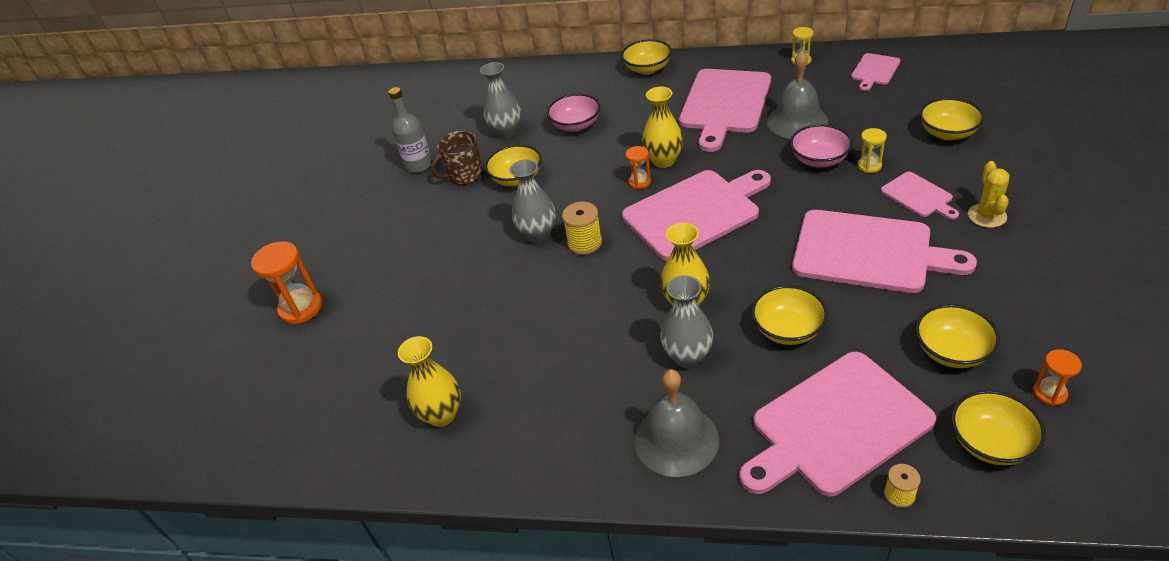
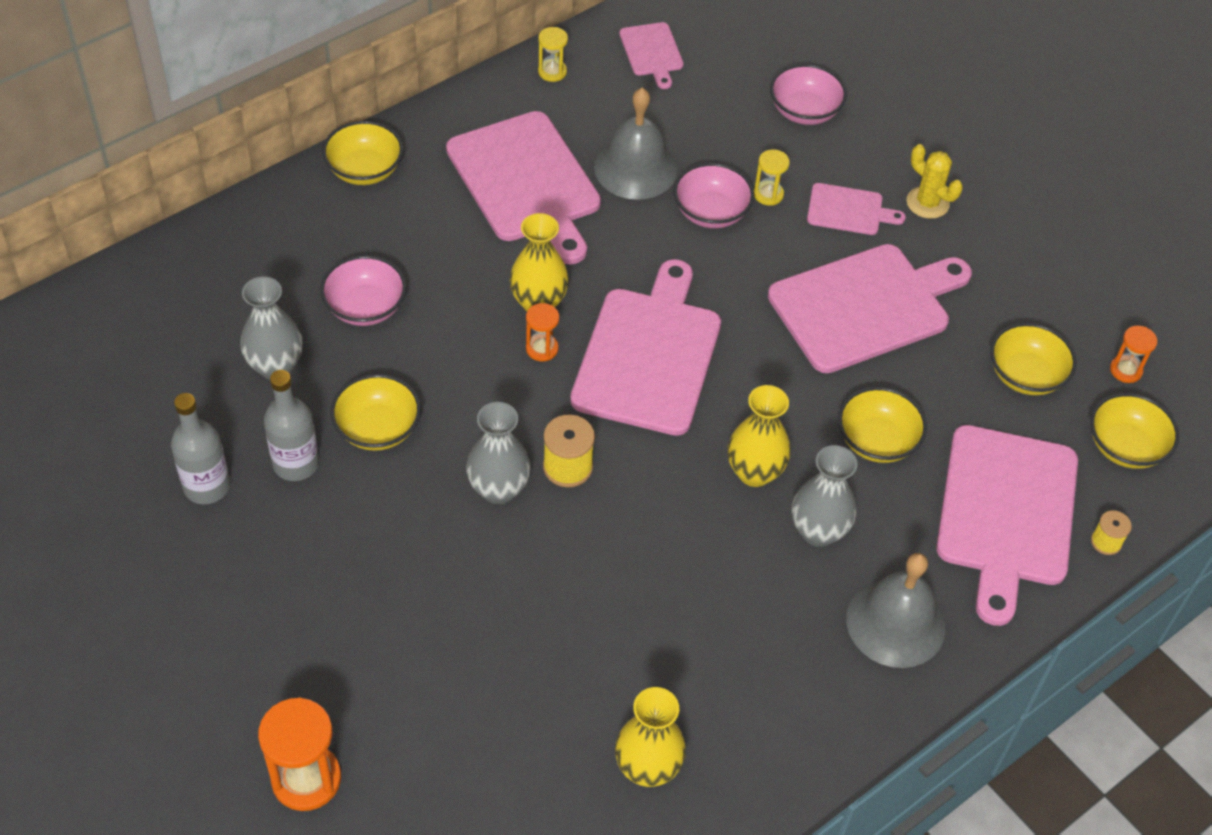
camera: 55 degrees left, 10 degrees up
(464, 175) = (296, 463): brown mug -> grey bottle
(947, 133) = (804, 111): yellow bowl -> pink bowl

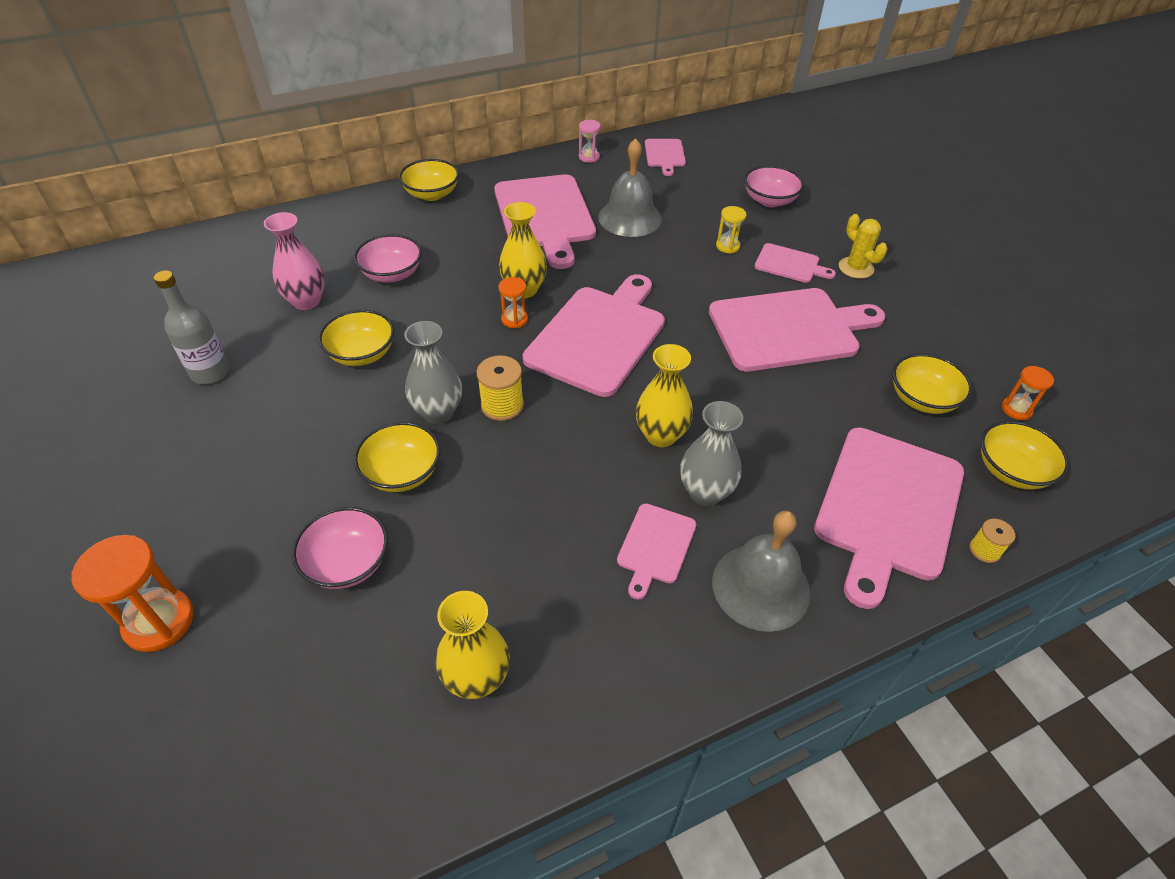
camera: 15 degrees right, 5 degrees down
(275, 366) = (306, 301): grey vase -> pink vase
(296, 463) = (286, 368): grey bottle -> none
(552, 72) = (589, 157): yellow hourglass -> pink hourglass
(711, 212) = (679, 251): pink bowl -> pink bowl (347, 563)
(782, 601) = (655, 546): none -> pink cutting board
(877, 441) = (777, 428): yellow bowl -> yellow bowl (402, 473)

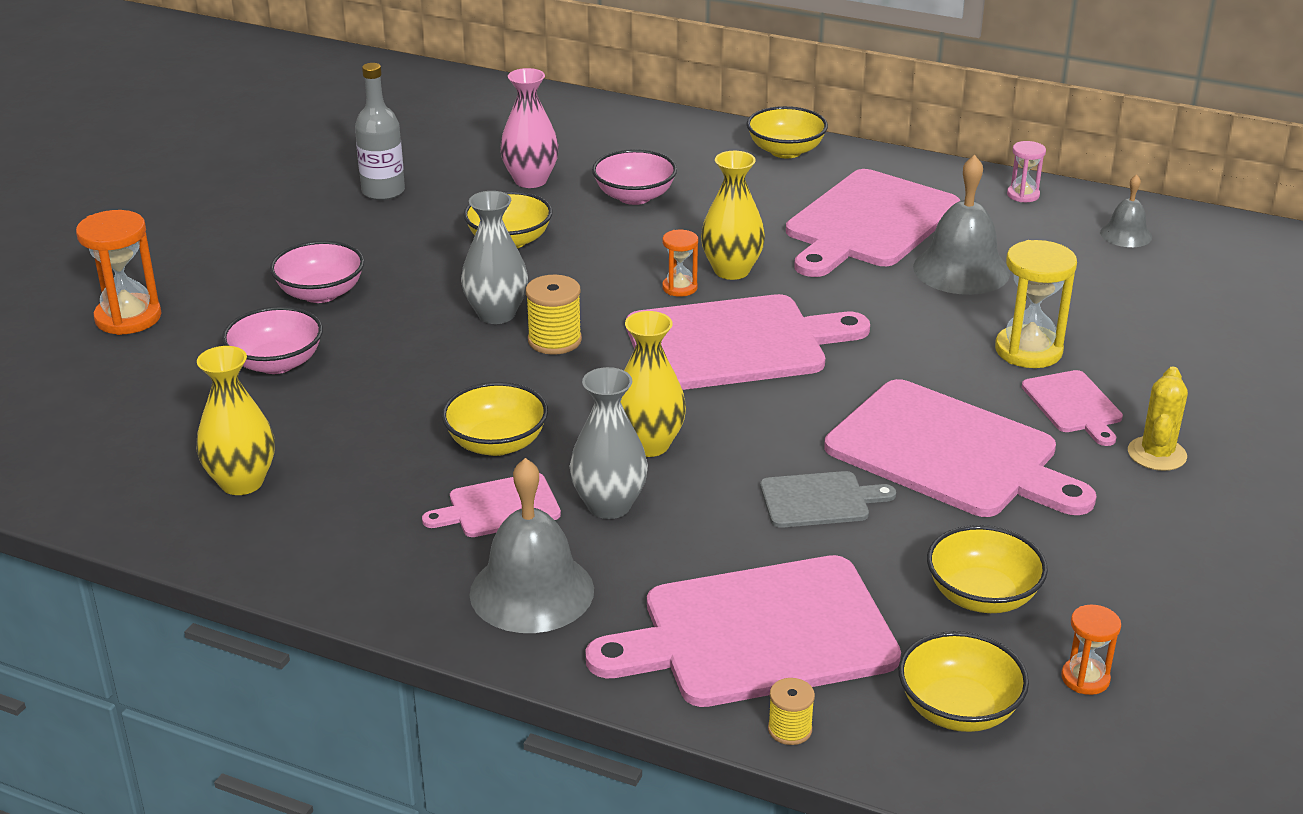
camera: 50 degrees right, 15 degrees down
(402, 473) = (402, 335): yellow bowl -> yellow bowl (496, 443)
(664, 155) = (1126, 234): pink cutting board -> grey bell
(727, 246) = (1028, 350): yellow hourglass -> yellow hourglass, size x1.80
(769, 200) = (1177, 339): pink bowl -> pink bowl (320, 293)
(785, 402) = (819, 500): none -> grey cutting board

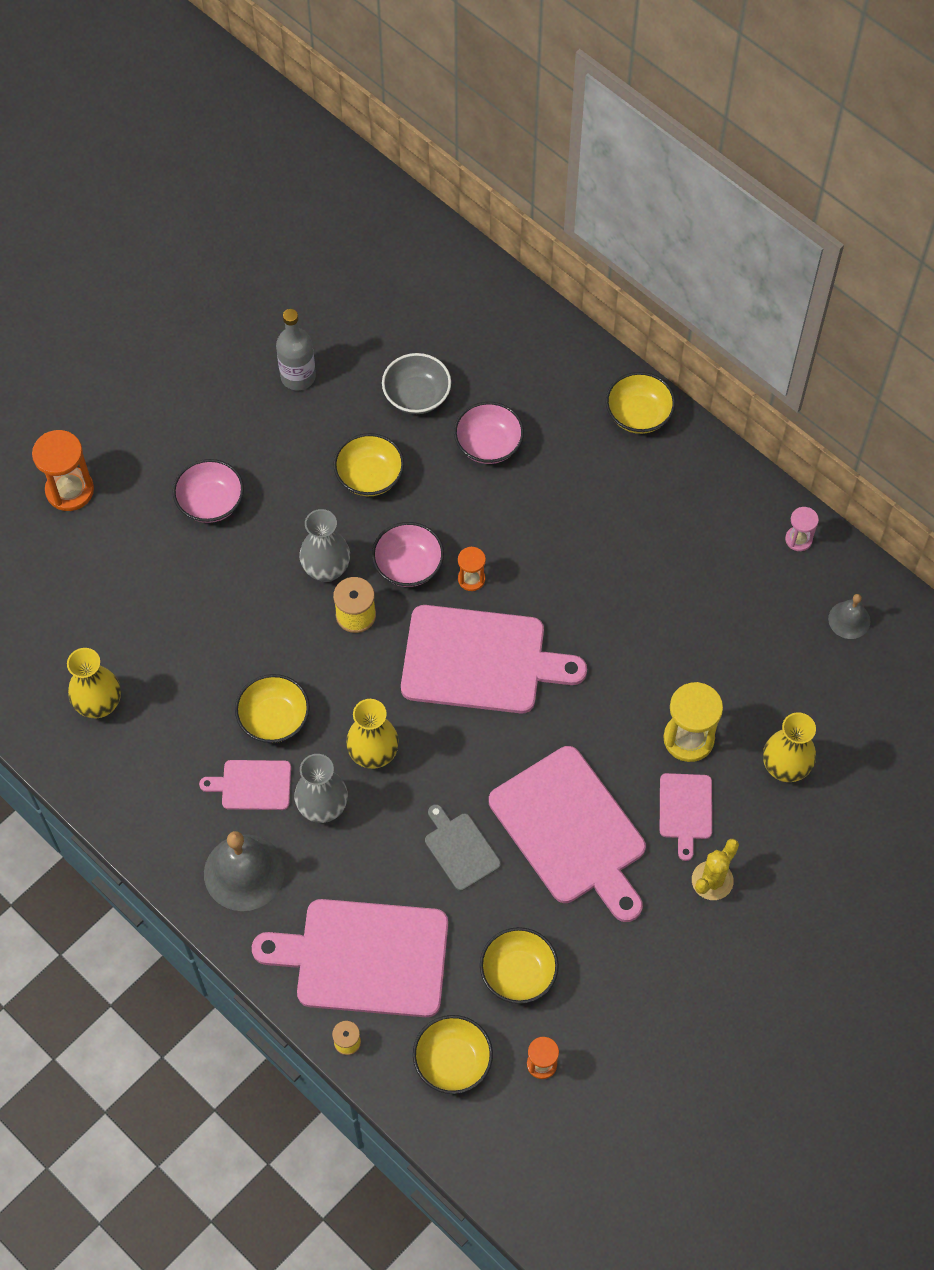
camera: 20 degrees right, 30 degrees up
(277, 363) = (156, 579): pink bowl -> pink bowl (408, 565)
(530, 180) = (417, 396): pink vase -> grey bowl
(731, 270) = (519, 569): yellow vase -> yellow vase (785, 767)
(819, 500) = (460, 849): grey cutting board -> grey cutting board turned 135 degrees counterclockwise
(868, 223) = (654, 539): pink cutting board -> none
(961, 270) = (693, 624): grey bell -> none

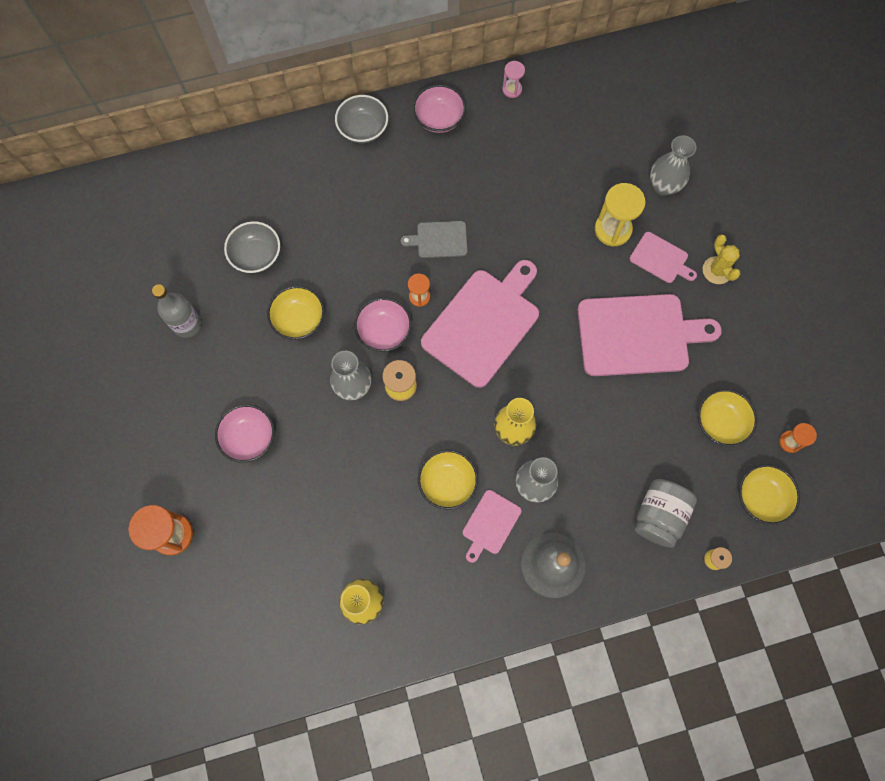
camera: 60 degrees left, 10 degrees up
(364, 957) = (659, 515): pink cutting board -> grey jar
(460, 849) = (613, 411): grey cutting board -> grey cutting board (439, 239)
(488, 444) = (324, 231): pink bowl -> pink bowl (439, 118)
(638, 415) = (363, 129): yellow bowl -> grey bowl
(785, 767) = (663, 186): yellow vase -> grey vase
(849, 620) = (584, 93): grey bell -> none

